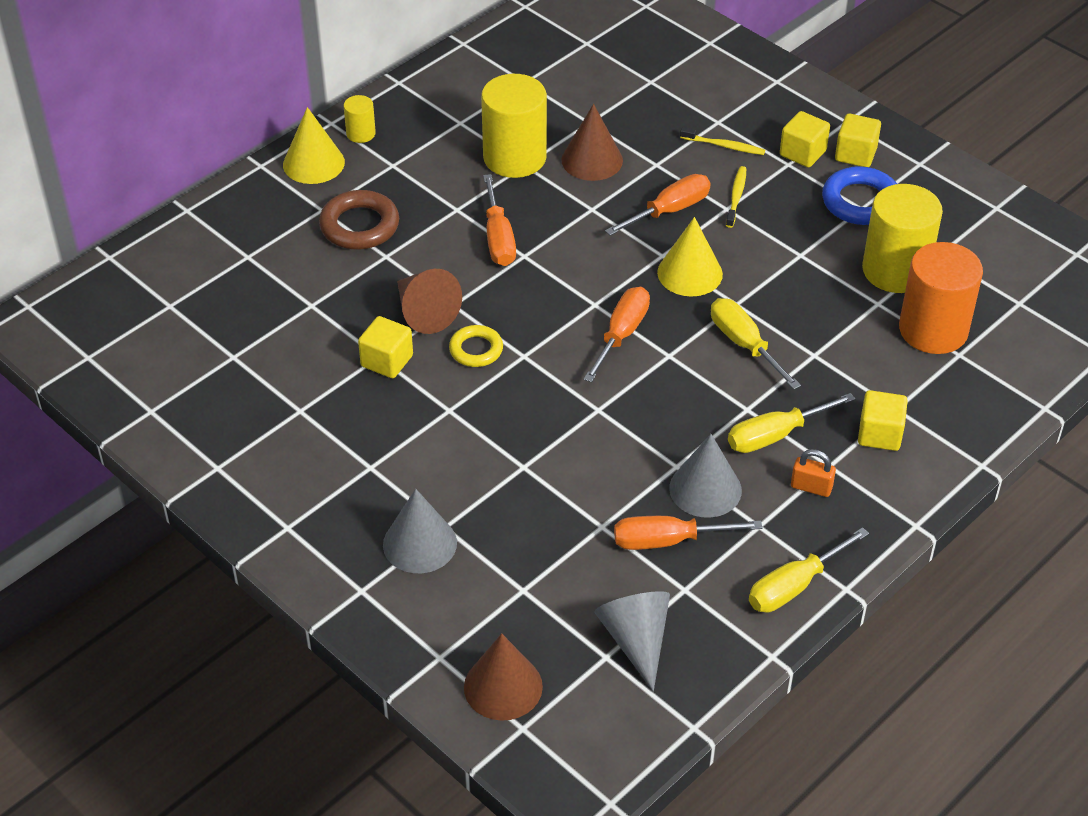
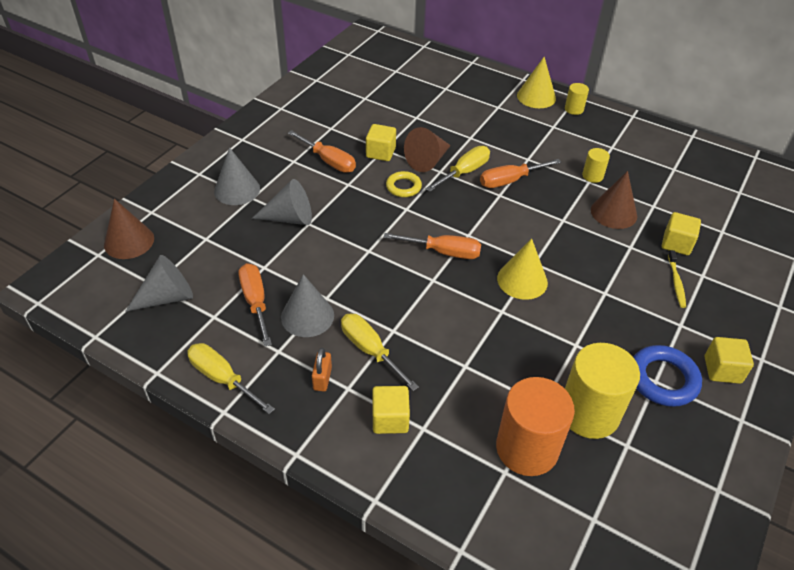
camera: 75 degrees right, 0 degrees up
(359, 226) = (491, 123): brown ring -> none
(506, 486) = (290, 218): none -> grey cone
(514, 158) = (592, 176): yellow cylinder -> yellow cylinder, size x0.47
(669, 211) = (583, 260): orange screwdriver -> orange screwdriver (328, 161)
(736, 197) = (621, 297): yellow toothbrush -> none
(744, 344) = (459, 321): yellow screwdriver -> yellow screwdriver (464, 172)
(802, 153) = (700, 333): yellow cube -> yellow cube (676, 244)

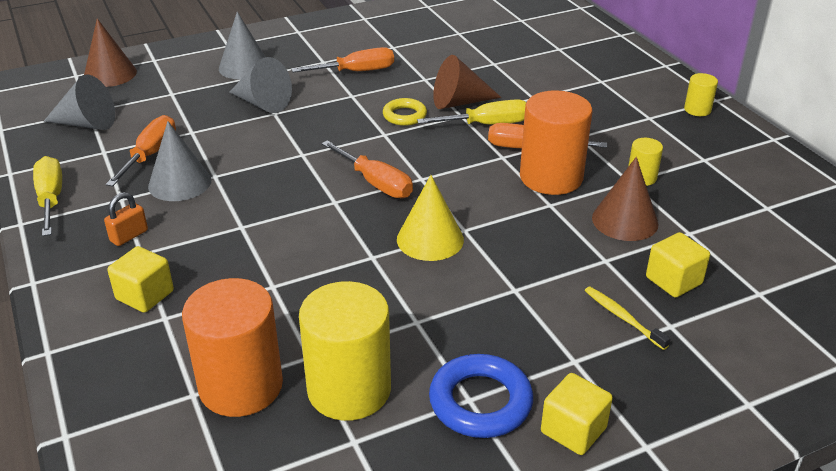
camera: 35 degrees right, 10 degrees down
(328, 161) = (356, 72): orange screwdriver -> orange screwdriver turned 90 degrees counterclockwise
(370, 350) = (199, 233): yellow screwdriver -> none
(380, 153) = (417, 81): yellow cube -> none
(536, 97) = (662, 85): yellow cone -> none
(543, 199) = (551, 177): none -> orange cylinder
(676, 282) = (623, 317): yellow toothbrush -> yellow toothbrush turned 105 degrees clockwise

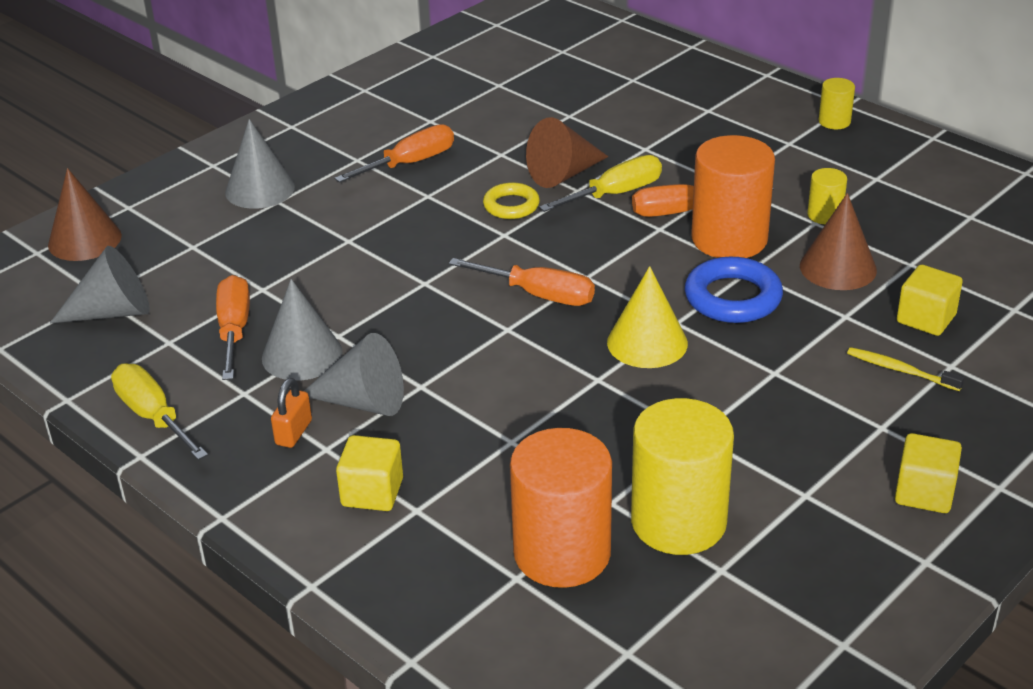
camera: 20 degrees left, 0 degrees up
(262, 103) = (323, 231): grey cone -> grey cone (363, 401)
(480, 402) = (818, 494): blue ring -> blue ring (732, 298)

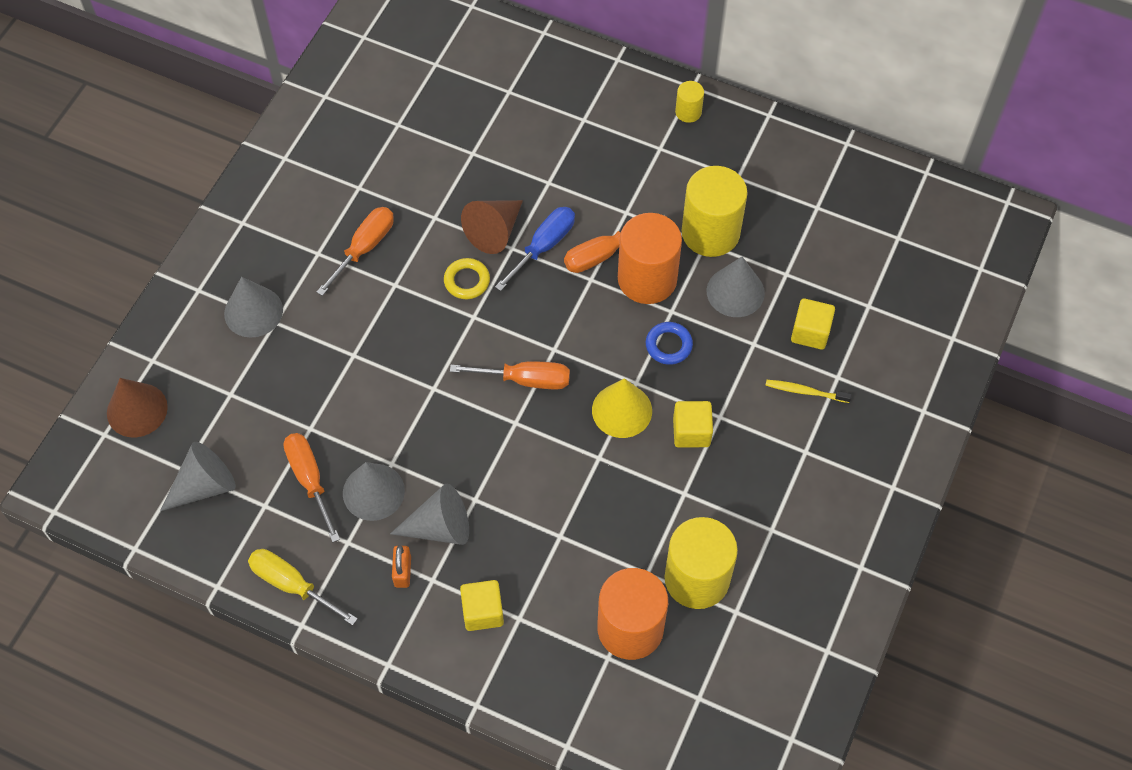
camera: 20 degrees left, 25 degrees up
(615, 194) = (543, 246): yellow screwdriver -> blue screwdriver
(732, 298) = (668, 345): blue ring -> blue ring, size x0.64
(824, 215) = (710, 232): yellow cylinder -> yellow cylinder, size x2.13
(838, 267) = (735, 292): brown cone -> grey cone
(924, 493) = (846, 506): yellow cube -> yellow cube (691, 432)

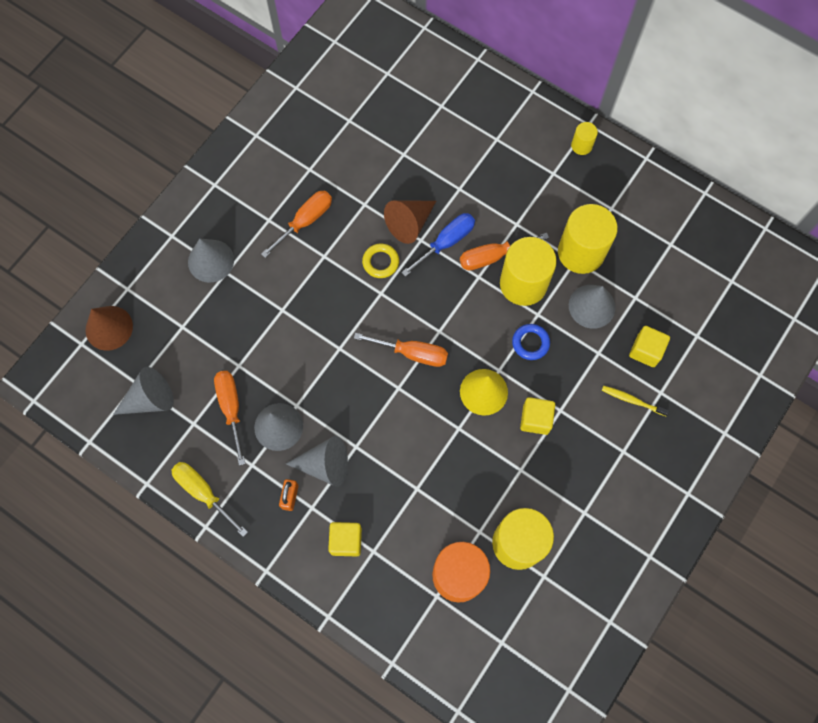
camera: 10 degrees right, 10 degrees up
(647, 279) = (523, 284): orange cylinder -> yellow cylinder

